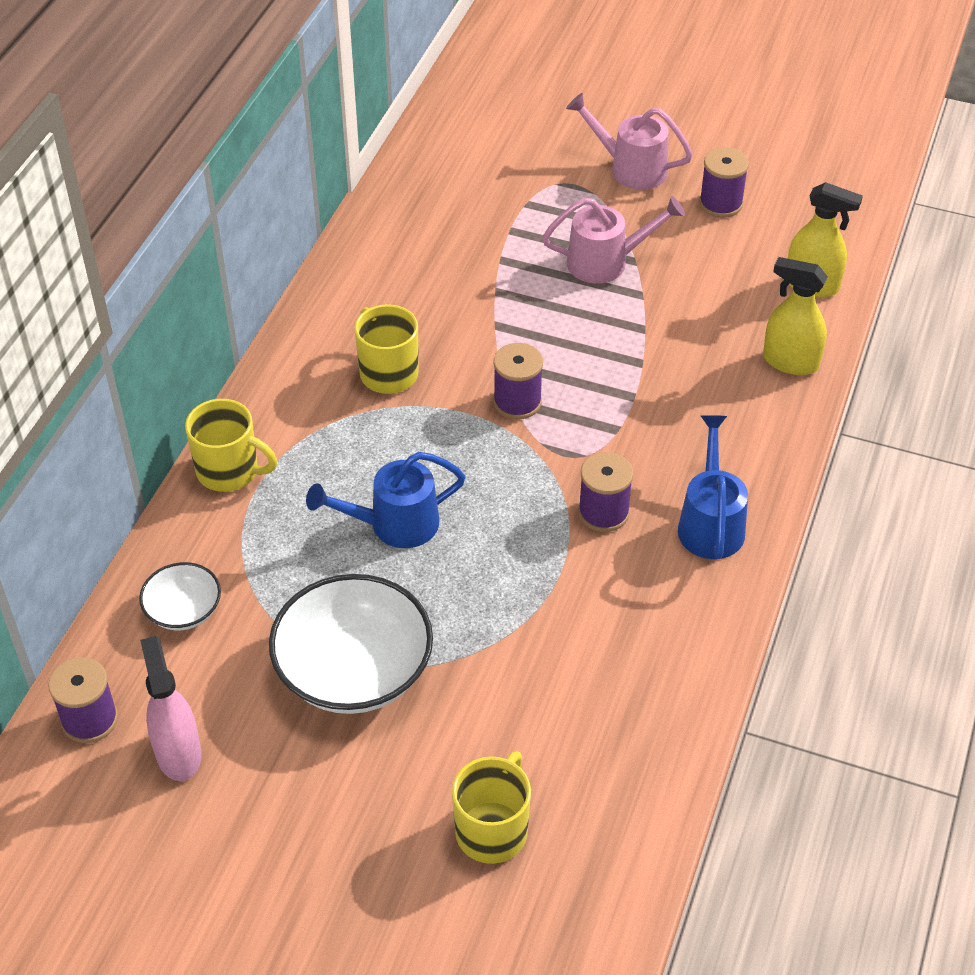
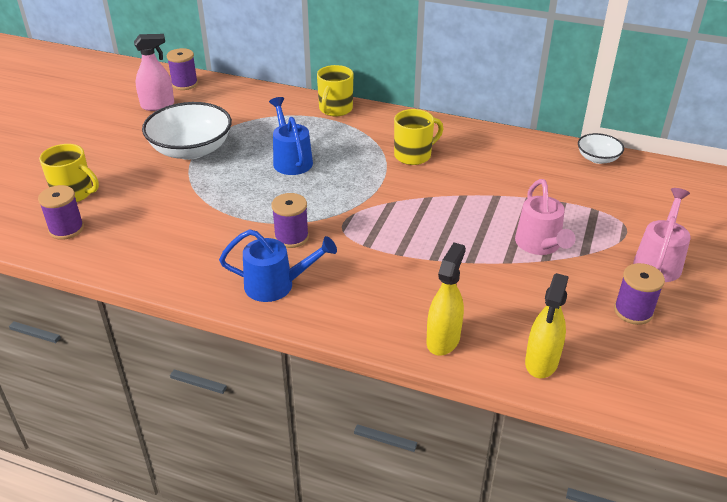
camera: 90 degrees right, 10 degrees down
(183, 610) = (243, 102): white bowl -> white bowl (597, 158)
(517, 402) = (391, 203): purple spool -> purple spool (66, 229)

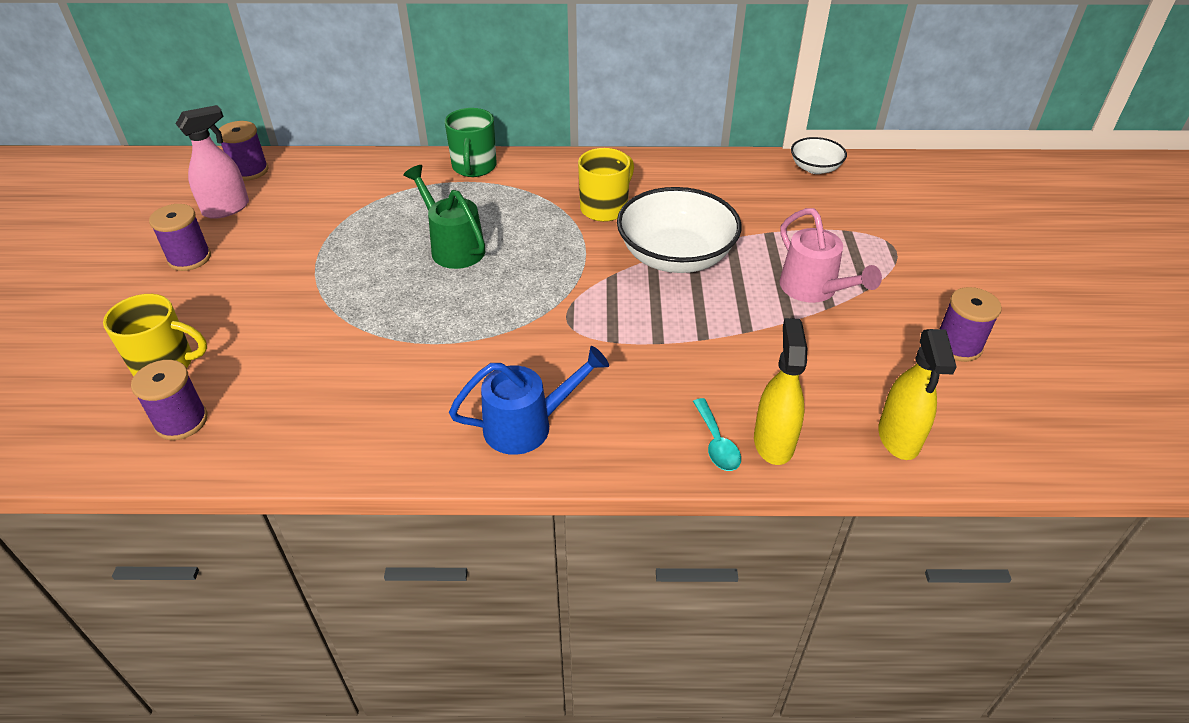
camera: 20 degrees left, 5 degrees up
(191, 150) = (308, 262): white bowl -> white bowl (676, 256)
(291, 159) = (453, 247): blue watering can -> green watering can
(291, 237) = (511, 353): purple spool -> purple spool (189, 258)
(335, 109) = (474, 167): yellow mug -> green mug
(401, 330) = (716, 443): none -> turquoise spoon
(659, 261) = (949, 277): pink watering can -> none

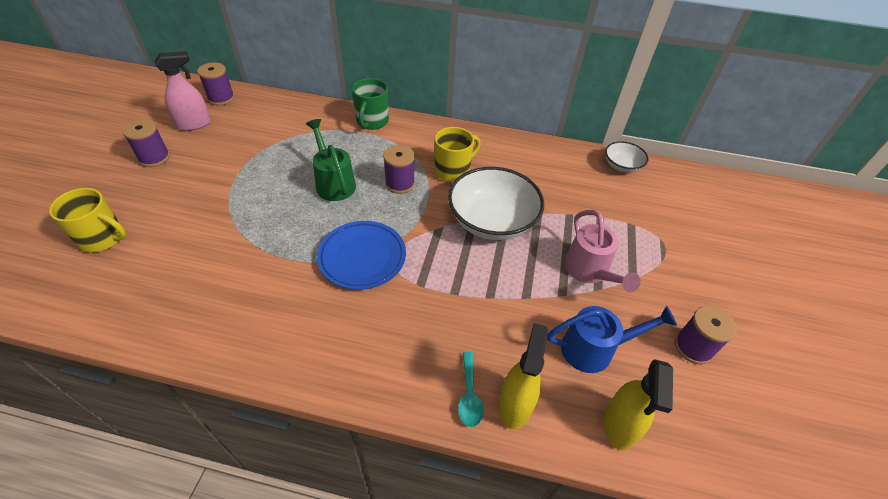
camera: 10 degrees right, 5 degrees up
(181, 421) = (93, 287): purple spool -> purple spool (400, 183)
(527, 324) = (362, 257): none -> blue plate
(528, 425) = (331, 346): blue watering can -> blue watering can (595, 349)

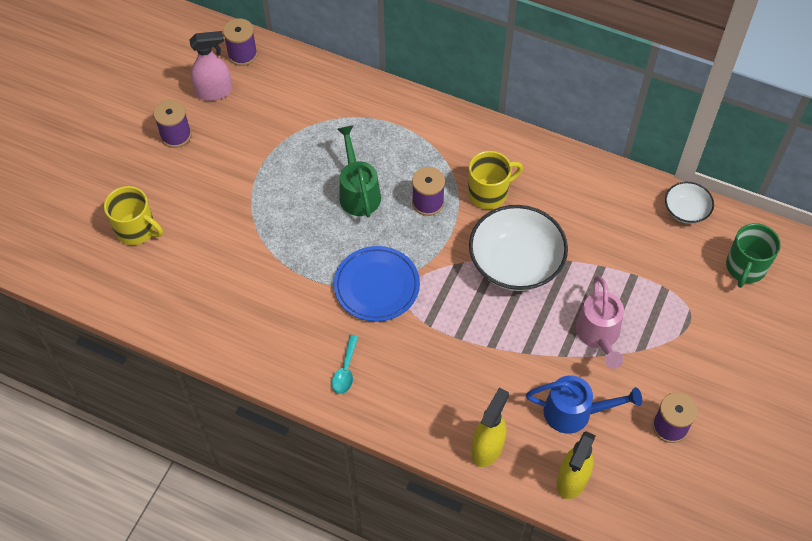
camera: 15 degrees right, 10 degrees up
(372, 121) = (410, 110): green mug -> green mug (745, 267)
(469, 396) = (450, 433): turquoise spoon -> turquoise spoon (345, 370)

